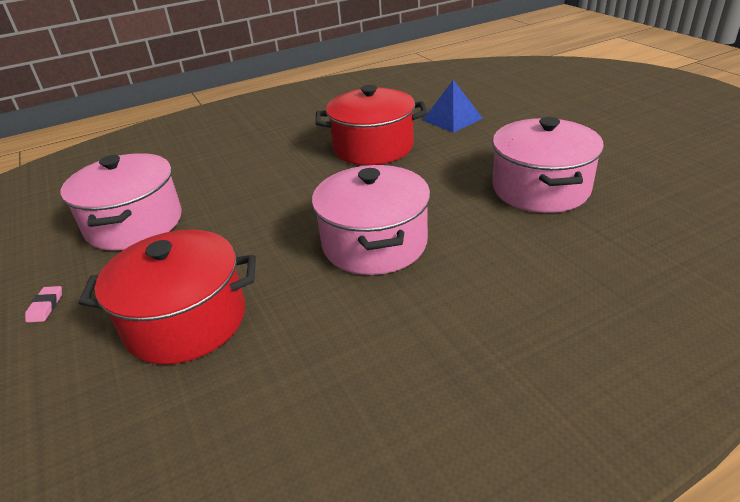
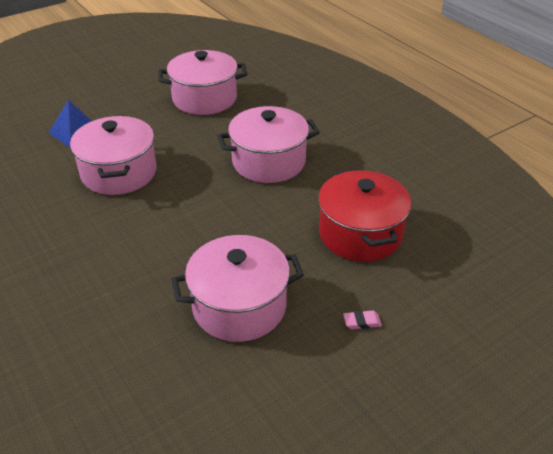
camera: 100 degrees left, 5 degrees up
(373, 147) = (119, 173): red pot -> pink pot

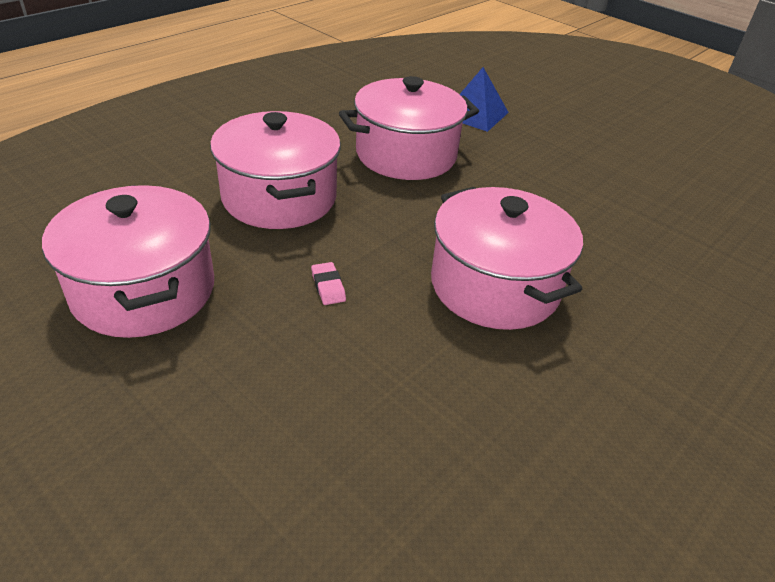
camera: 75 degrees right, 0 degrees up
(204, 99) = (626, 199): pink pot -> pink pot (279, 197)
(360, 234) = (326, 429): red pot -> none
(362, 322) = (87, 444): pink eraser -> pink eraser (328, 286)

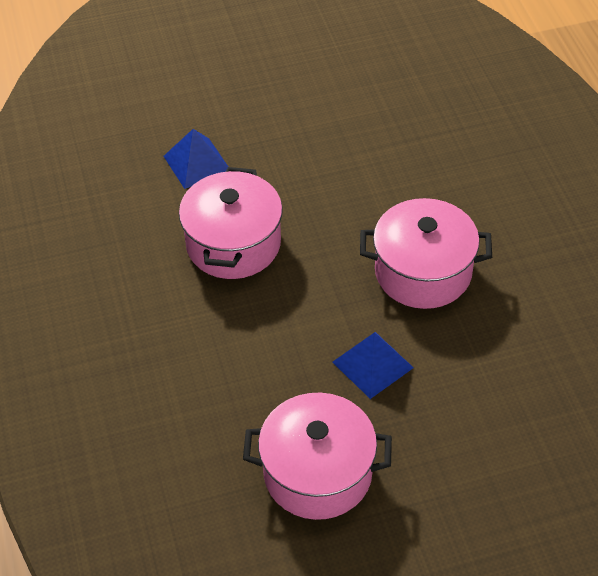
camera: 55 degrees left, 10 degrees up
(279, 197) = (246, 354): pink pot -> none
(328, 286) = (372, 364): pink eraser -> blue pyramid

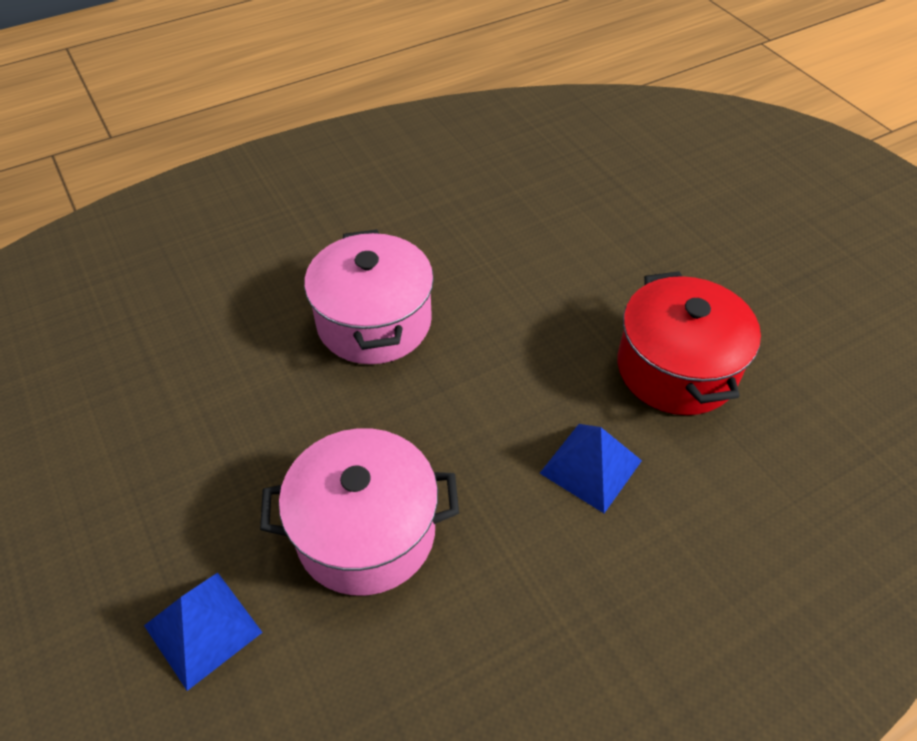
camera: 105 degrees left, 0 degrees up
(317, 473) = (676, 368): pink pot -> red pot
(372, 364) = (518, 346): blue pyramid -> blue pyramid (590, 466)

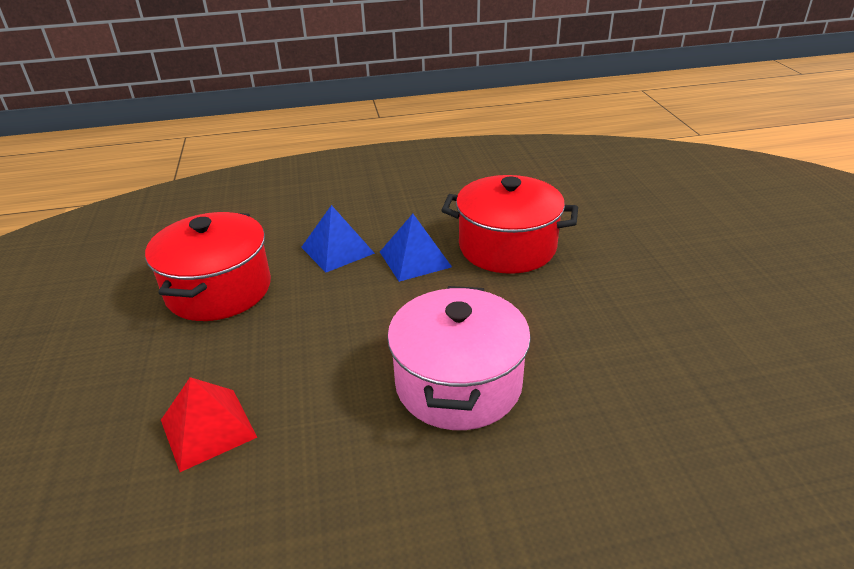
camera: 160 degrees left, 15 degrees down
(202, 629) = (617, 227): blue pyramid -> blue pyramid (415, 259)
(366, 532) = (507, 247): pink pot -> red pot
(555, 244) = (208, 428): none -> red pyramid

